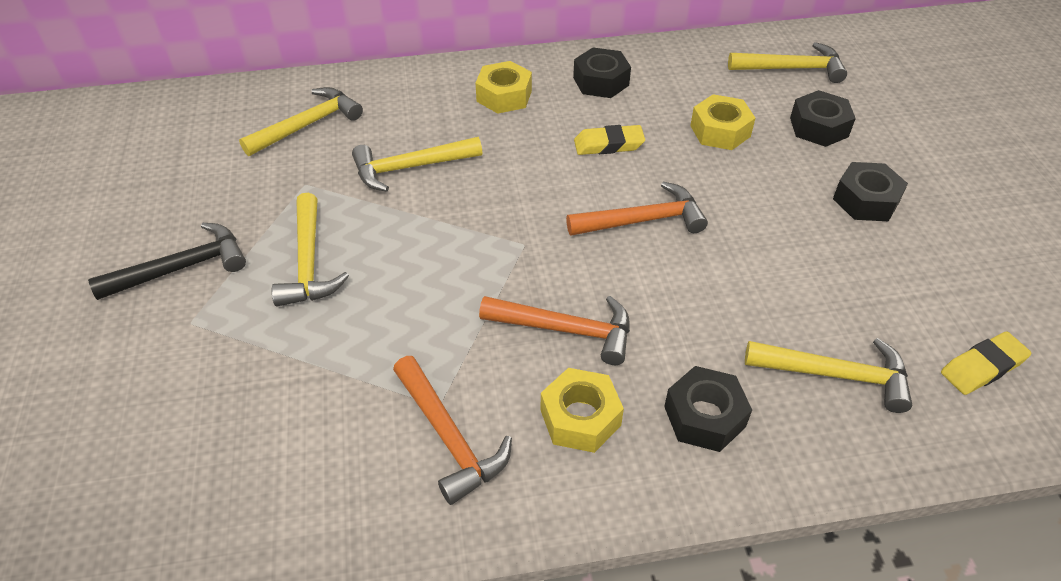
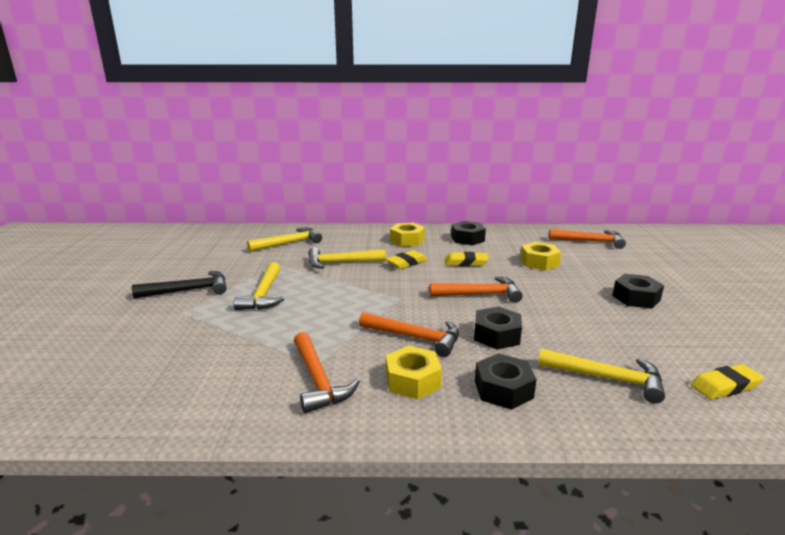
camera: 10 degrees right, 25 degrees down
(516, 156) = (407, 263): none -> yellow eraser
(792, 69) = (590, 241): yellow hammer -> orange hammer
(818, 127) = (605, 265): black nut -> black nut (496, 335)

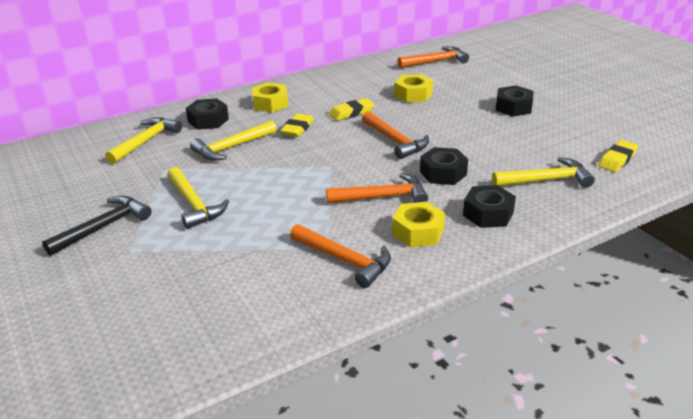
camera: 30 degrees left, 10 degrees up
(467, 239) = (327, 86): black nut -> black nut (208, 120)
(480, 294) = (395, 141): orange hammer -> orange hammer turned 90 degrees clockwise

